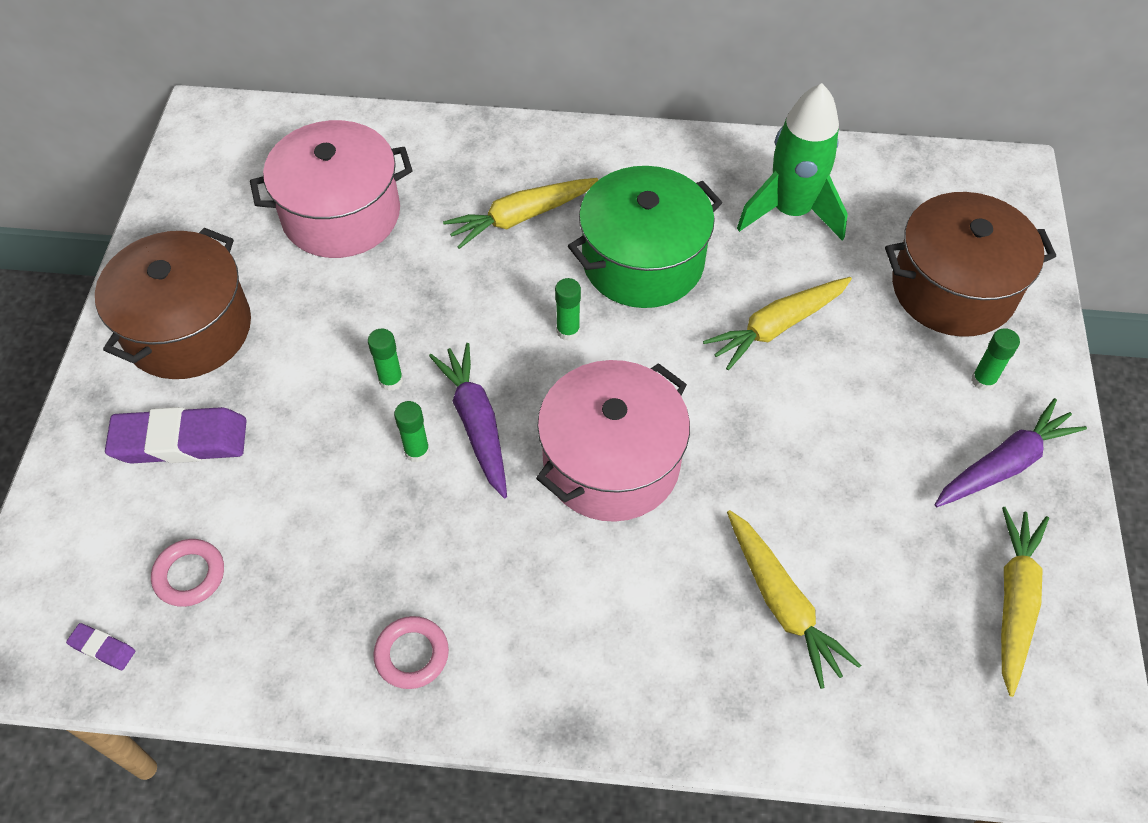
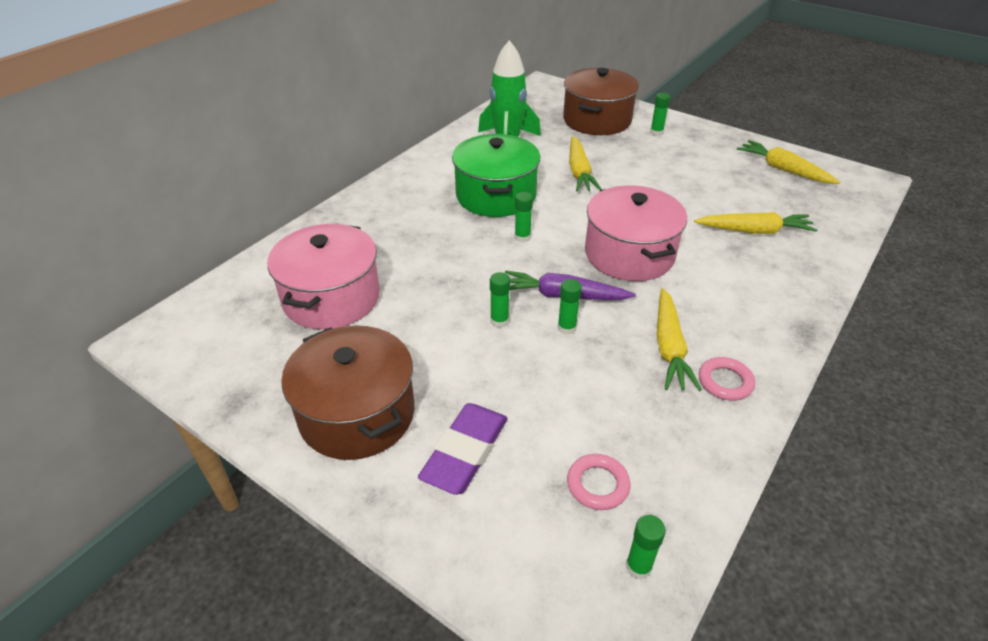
camera: 60 degrees left, 15 degrees down
(103, 648) = (638, 567): purple eraser -> green glue stick
(520, 218) = (418, 225): yellow carrot -> yellow carrot (669, 347)
(1004, 464) = (707, 145): purple carrot -> none

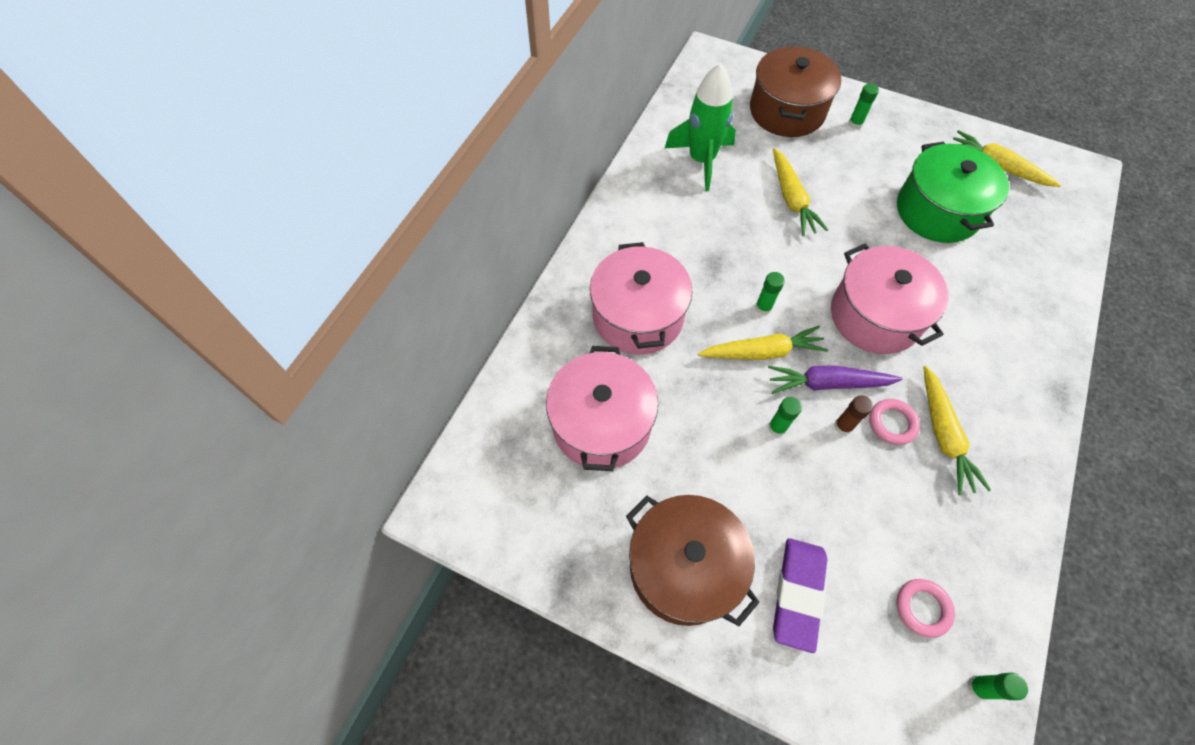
camera: 10 degrees left, 20 degrees up
(402, 231) = (638, 316): none -> pink pot
(496, 195) = (716, 248): green pot -> green pot (937, 211)
(566, 328) = (843, 426): green glue stick -> brown glue stick
(725, 382) = (1002, 469): pink ring -> pink ring (892, 423)
(754, 231) = (987, 264): yellow carrot -> yellow carrot (763, 352)

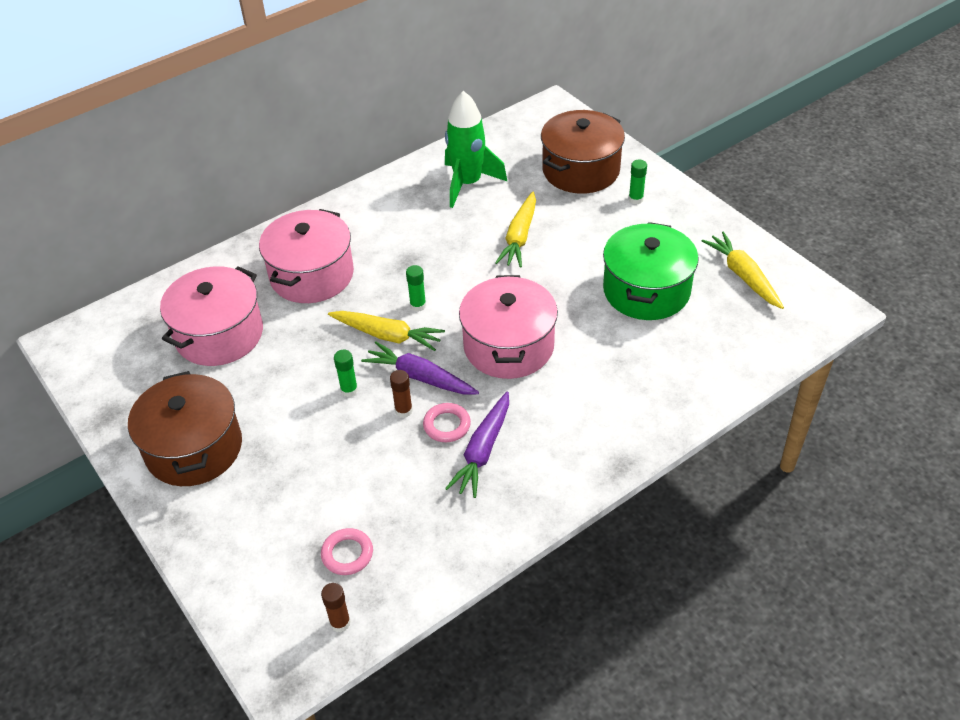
camera: 30 degrees right, 15 degrees down
(797, 594) = (260, 501): purple eraser -> none
(943, 435) = (482, 451): yellow carrot -> purple carrot
(978, 687) = (340, 623): green glue stick -> brown glue stick

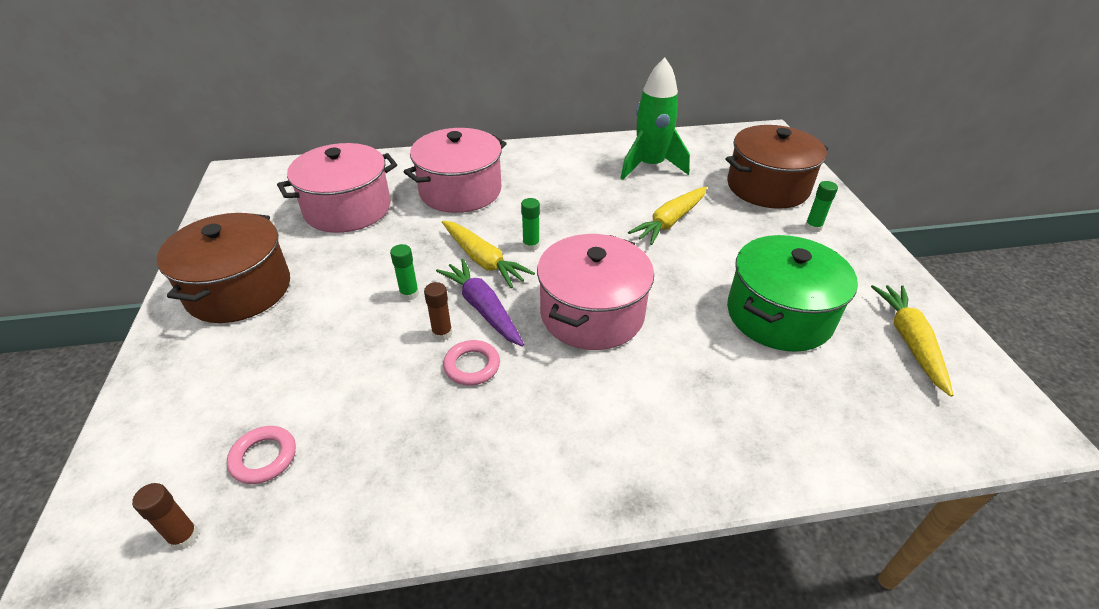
camera: 25 degrees right, 5 degrees down
(482, 451) = (487, 410): purple carrot -> none

